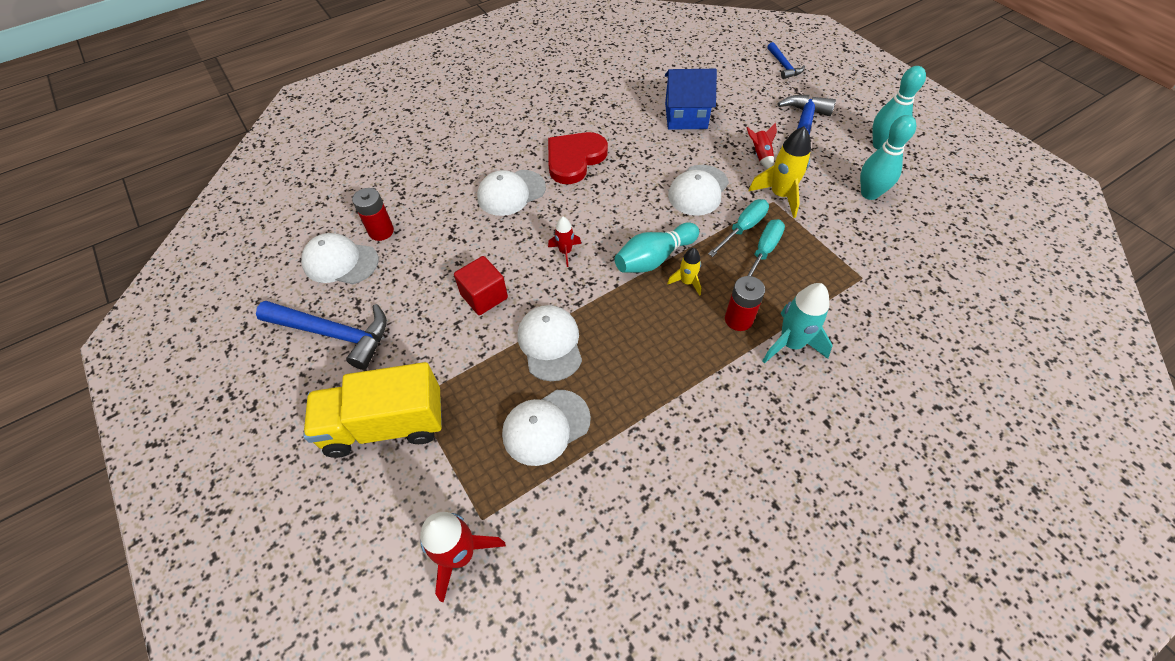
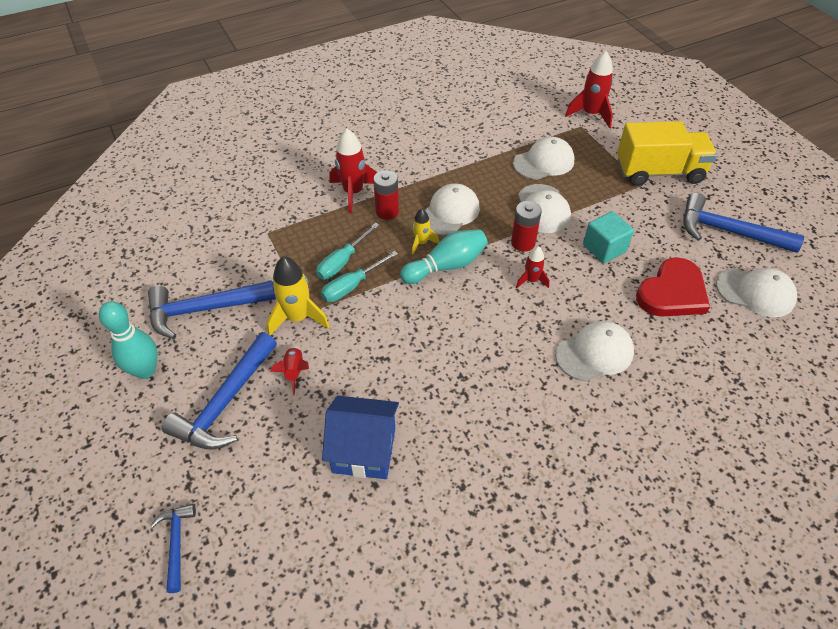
camera: 175 degrees left, 5 degrees down
(381, 231) = (728, 321): red battery -> red battery (523, 243)
(484, 296) = (604, 248): red cube -> turquoise cube
(574, 159) = (521, 393): red heart -> red heart (672, 292)
(698, 190) = (383, 333): white cap -> white cap (449, 212)
(791, 344) = (353, 192): turquoise rocket -> red rocket
(869, 193) = (204, 310): turquoise bowling pin -> blue hammer

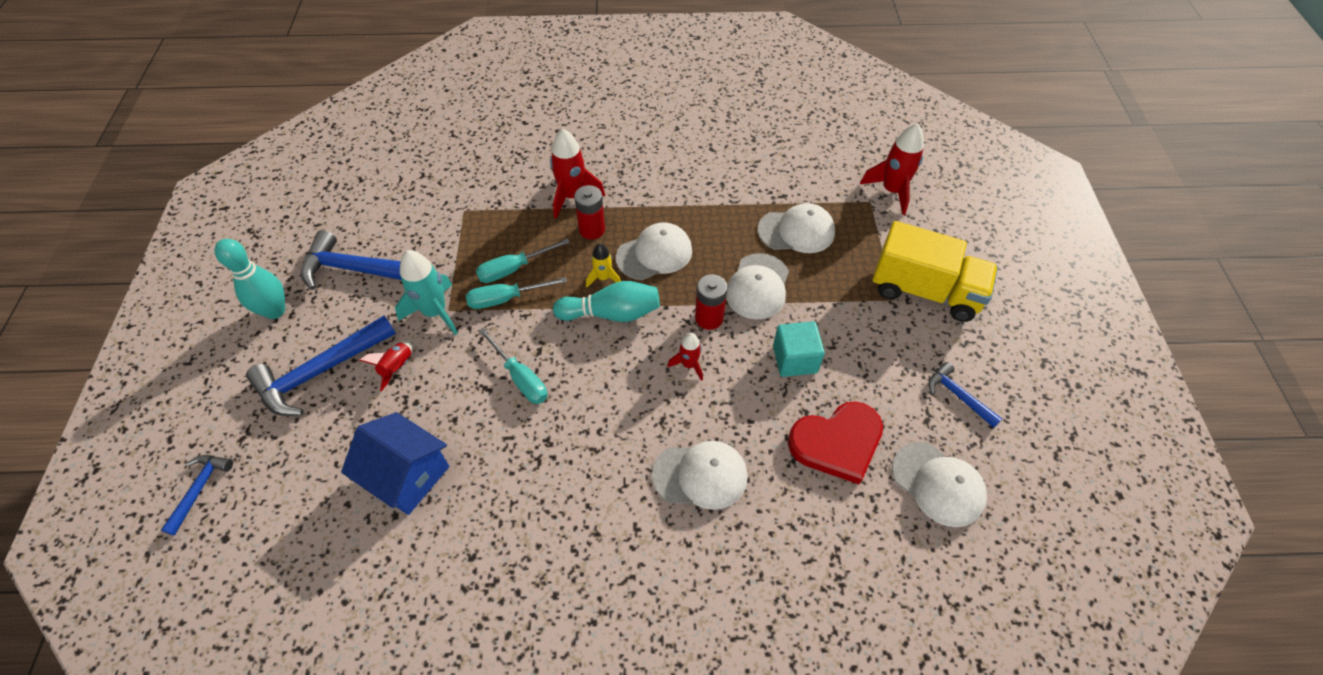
camera: 25 degrees right, 5 degrees up
(298, 318) = (435, 312): yellow rocket -> turquoise rocket
(406, 339) = (520, 378): none -> turquoise screwdriver
(728, 231) = (958, 396): blue hammer -> blue hammer, size x0.54

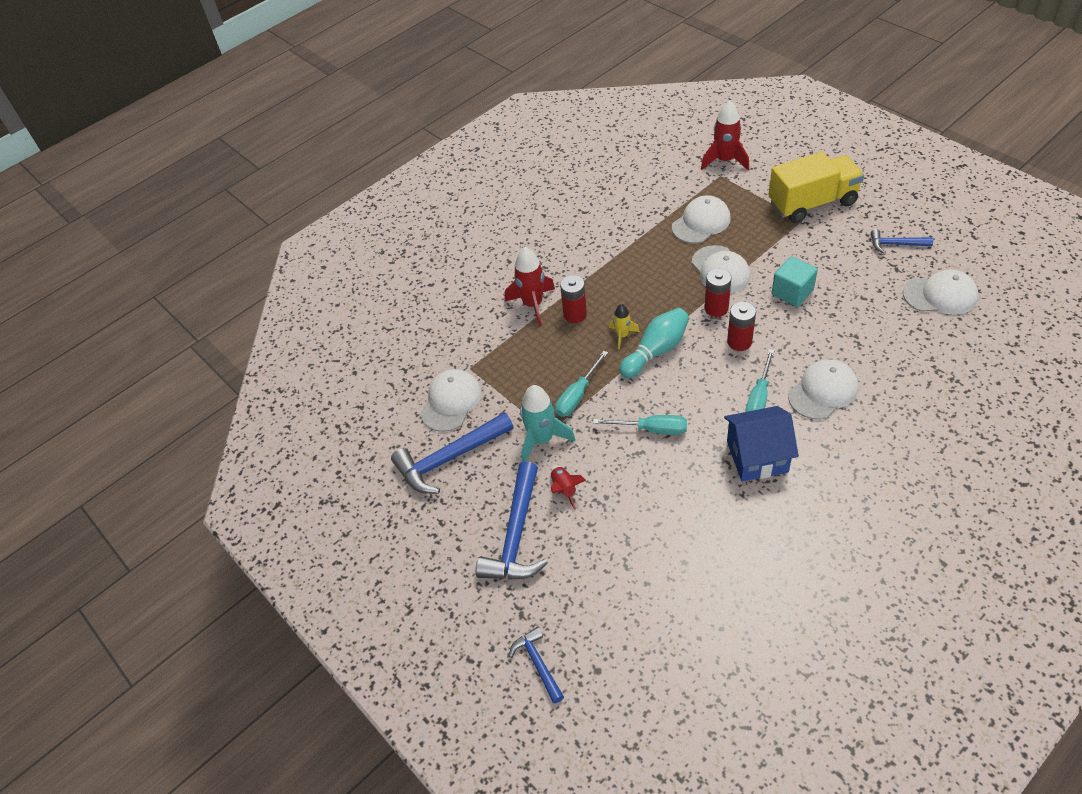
camera: 35 degrees left, 5 degrees down
(275, 311) = (425, 530): turquoise bowling pin -> none
(408, 475) = (661, 536): blue house -> blue house (757, 456)
(514, 269) = (557, 375): turquoise screwdriver -> turquoise screwdriver (758, 398)
(654, 254) = (634, 298): white cap -> white cap (451, 402)
(689, 365) = (739, 342): red rocket -> red battery
(837, 443) = (868, 316): red heart -> none

